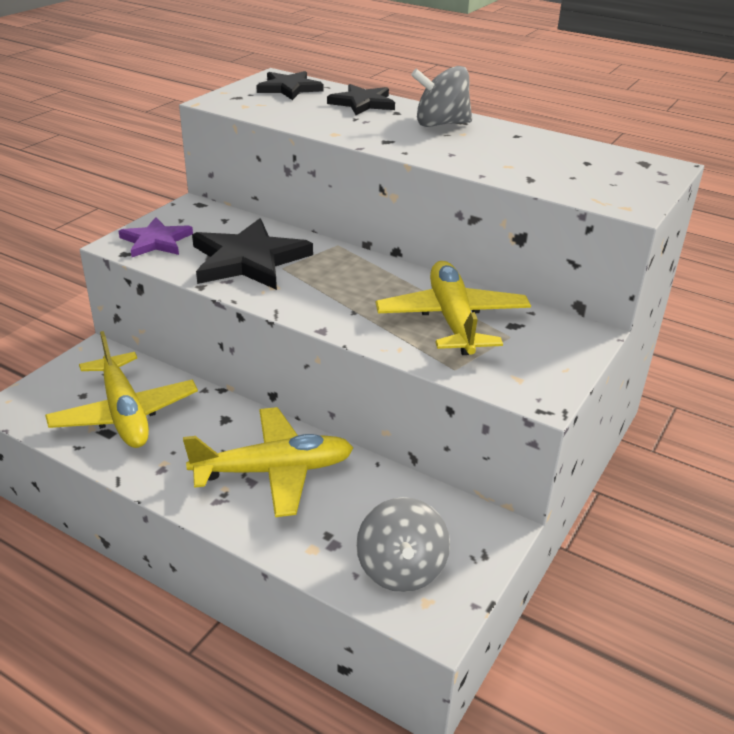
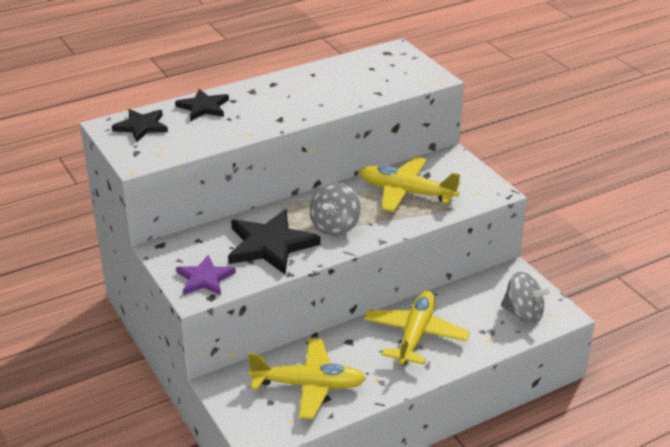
camera: 60 degrees left, 0 degrees up
(440, 124) = (270, 92): grey spinning top -> grey spinning top (335, 226)

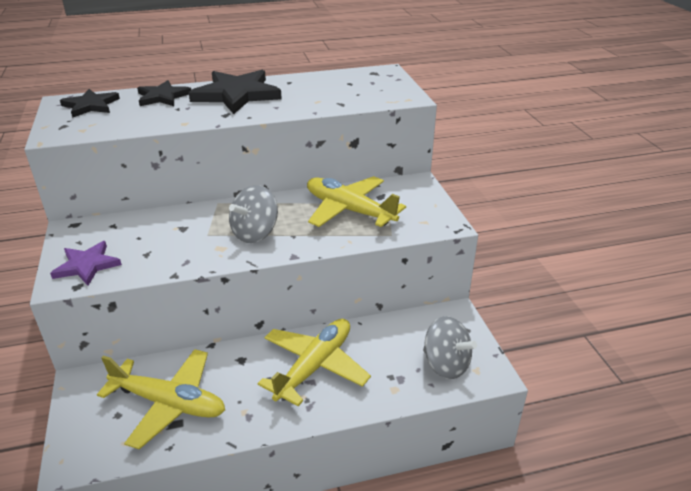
camera: 15 degrees right, 0 degrees up
(270, 245) = (177, 241): black star -> black star (237, 94)

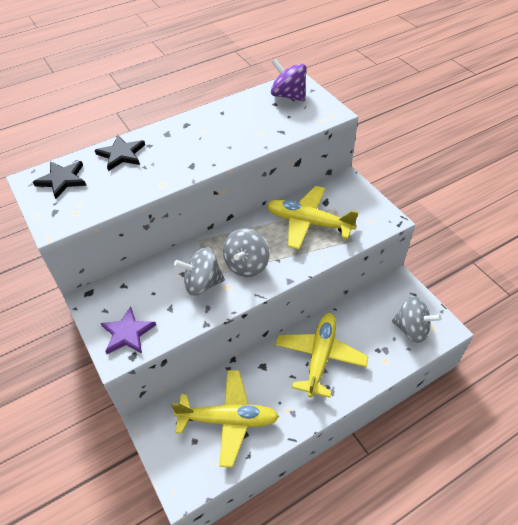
camera: 15 degrees left, 15 degrees up
(196, 239) = (202, 283): none -> grey spinning top
(237, 94) = (186, 138): black star -> none
(369, 79) = (288, 96): none -> purple spinning top

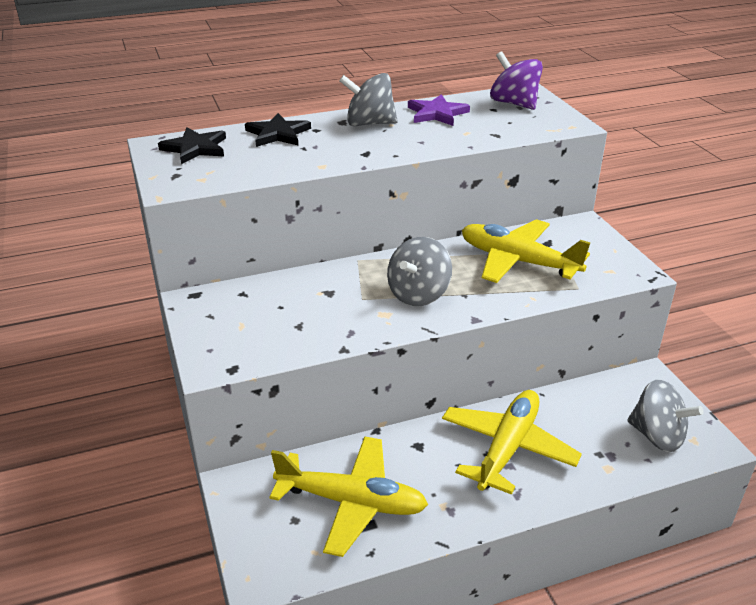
camera: 10 degrees right, 15 degrees down
(127, 333) = (233, 343): purple star -> purple star (437, 113)
(202, 283) = (351, 305): grey spinning top -> grey spinning top (369, 123)

